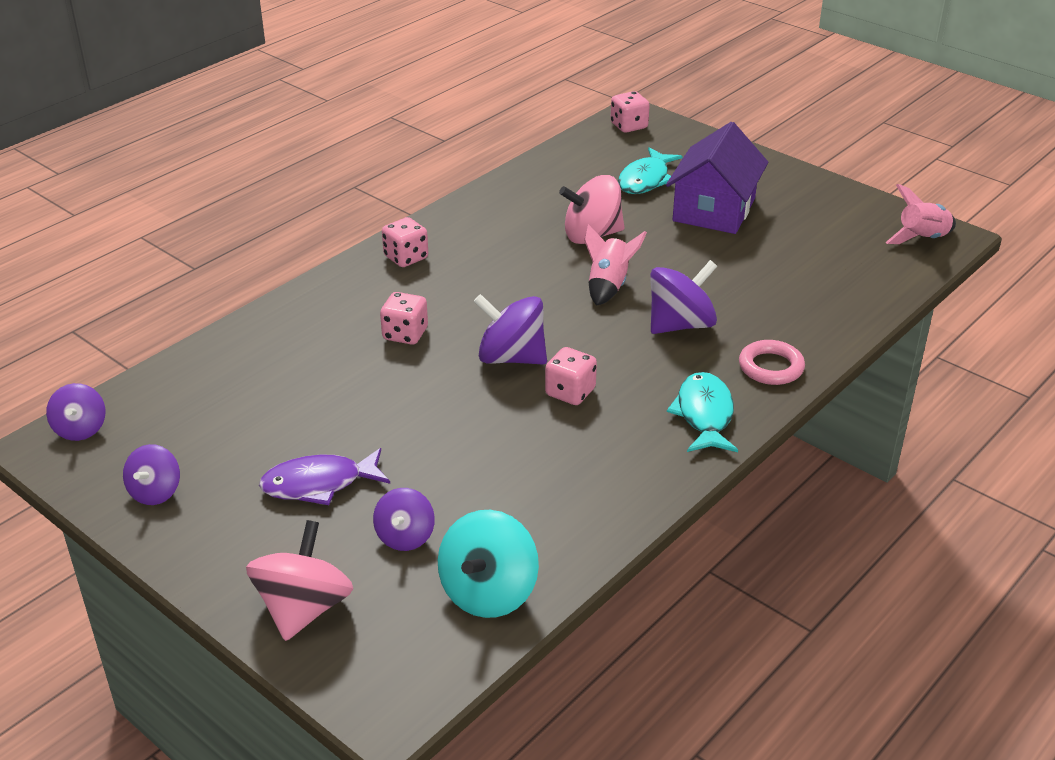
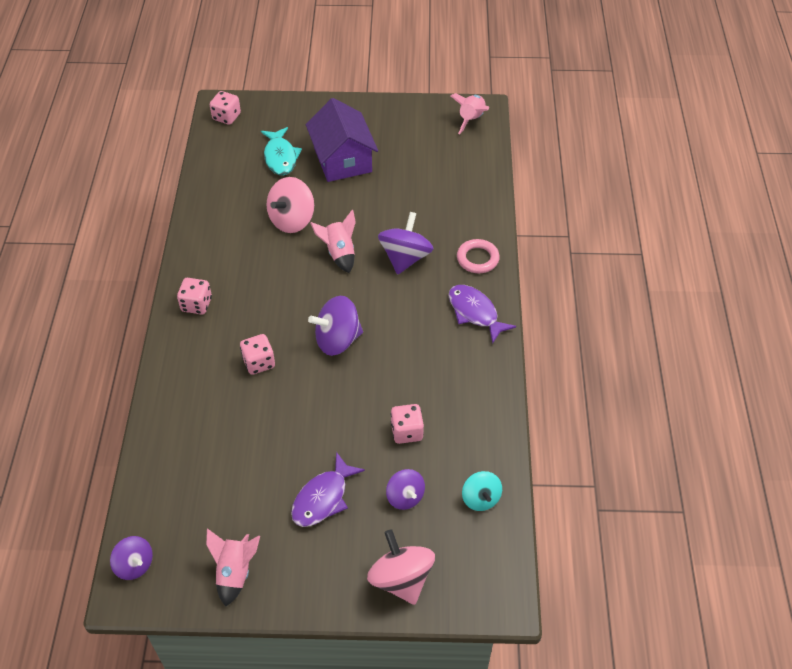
camera: 40 degrees left, 15 degrees up
(155, 492) = (235, 572): purple spinning top -> pink rocket
(488, 592) = (480, 498): turquoise spinning top -> turquoise spinning top, size x0.62
(570, 392) = (393, 343): pink dice -> pink dice (406, 431)
(704, 415) = (475, 313): turquoise fish -> purple fish

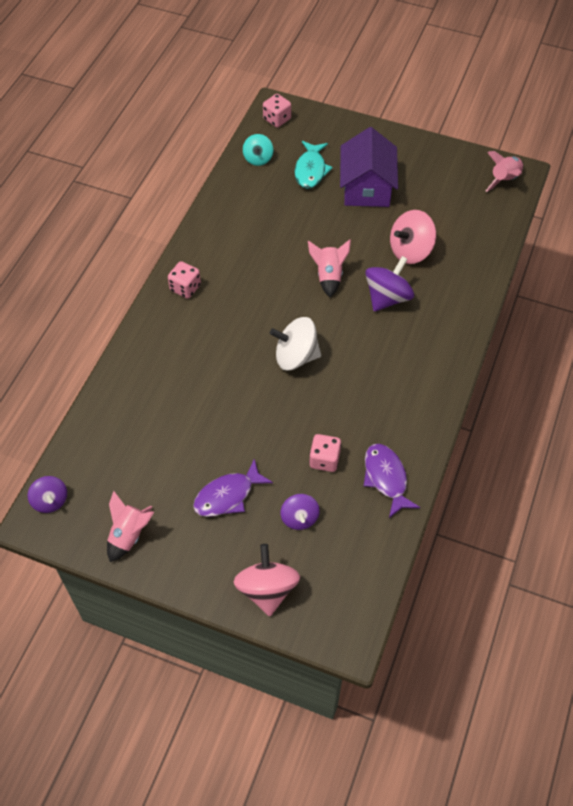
camera: 20 degrees right, 5 degrees up
(259, 362) = (219, 356): pink dice -> none
(292, 220) = (298, 233): pink spinning top -> pink spinning top (410, 251)
(337, 340) = (296, 356): purple spinning top -> white spinning top
(475, 313) = (431, 368): purple fish -> purple fish (386, 478)
(477, 259) = (455, 318): pink ring -> none
(480, 498) = (366, 542): turquoise spinning top -> turquoise spinning top (258, 159)

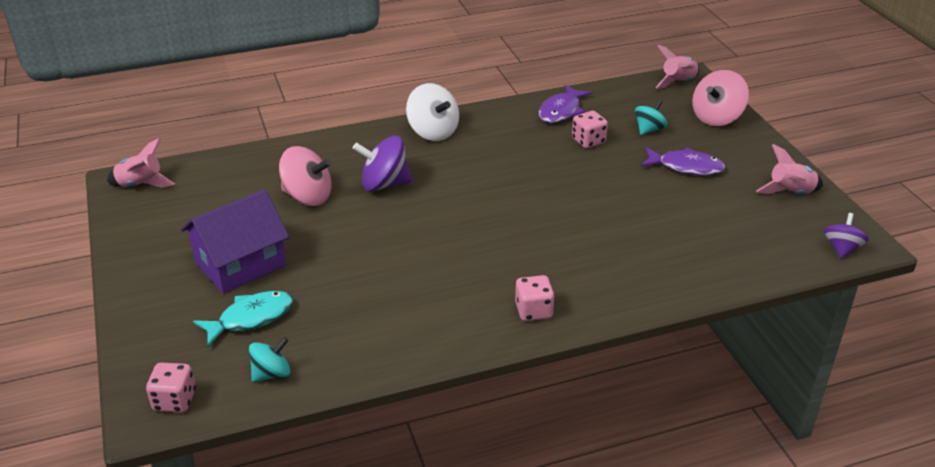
camera: 130 degrees left, 20 degrees down
(296, 356) = (516, 200): white spinning top -> white spinning top (433, 132)
(299, 518) = (649, 129): purple spinning top -> turquoise spinning top
(329, 276) = (399, 228): pink rocket -> pink rocket (678, 82)

